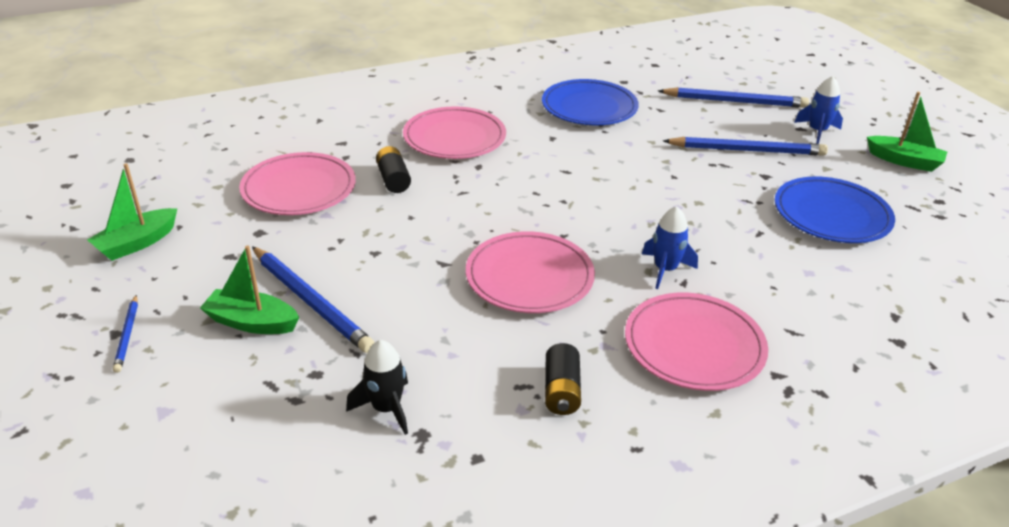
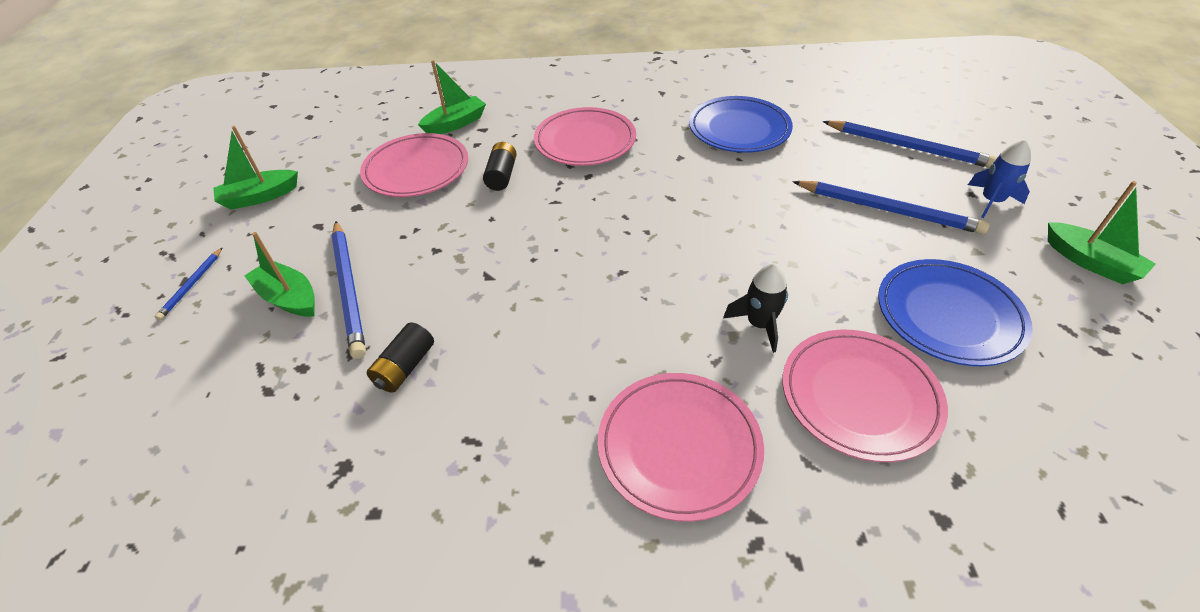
camera: 25 degrees right, 10 degrees up
(309, 142) = (456, 124): none -> green boat
(386, 408) = (333, 426): black rocket -> black rocket (759, 324)
(529, 277) = (558, 312): pink plate -> pink plate (859, 396)
(561, 391) = (504, 459): black battery -> black battery (405, 367)
(665, 269) = (704, 339): blue rocket -> none

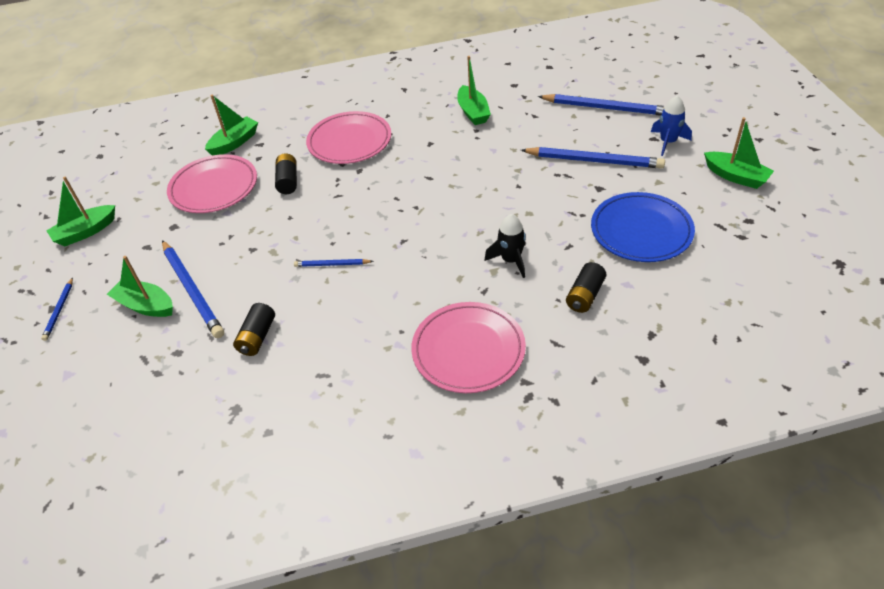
camera: 10 degrees left, 0 degrees up
(525, 287) = (332, 264): none -> blue pencil
(739, 129) = (473, 112): blue plate -> green boat
(859, 396) = (585, 296): pink plate -> black battery

